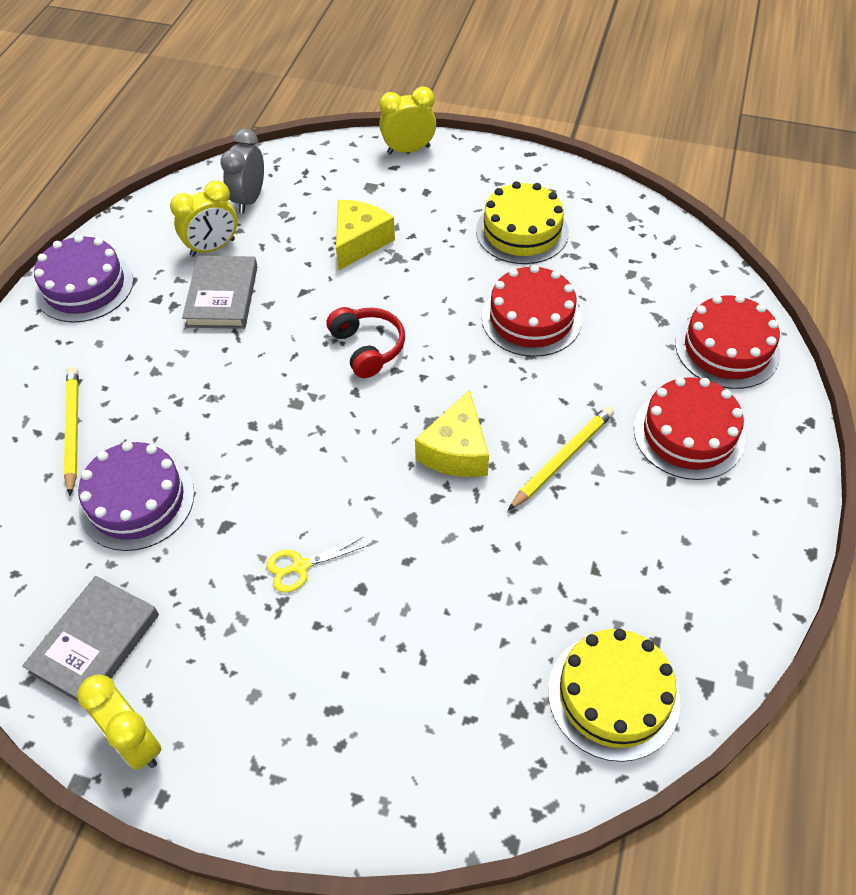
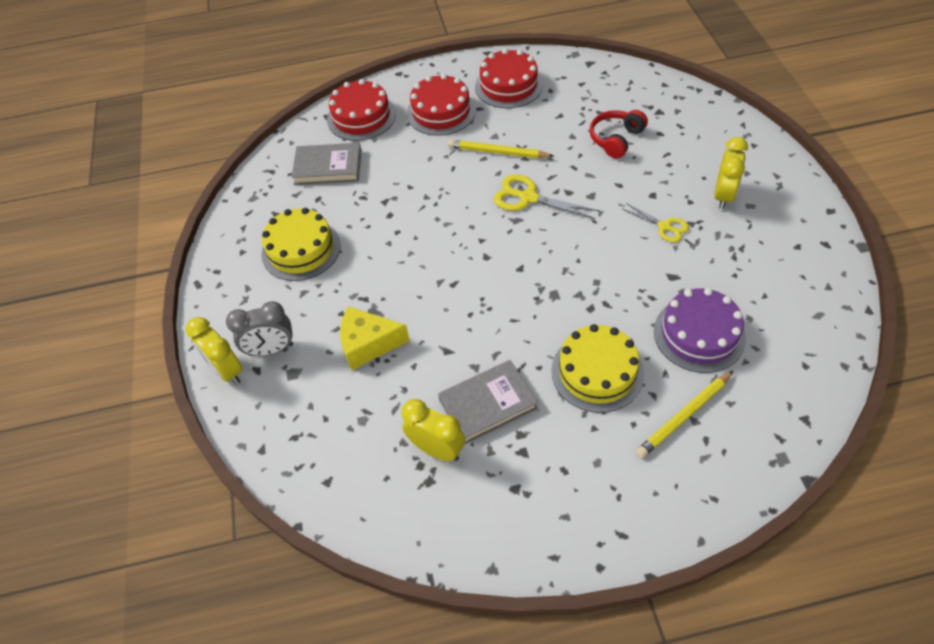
camera: 115 degrees left, 0 degrees up
(84, 286) = (548, 525): purple cake -> none
(95, 643) = (797, 290): grey book -> grey book (328, 167)
(136, 742) = (821, 237): yellow clock -> yellow clock (723, 196)
(249, 200) = (358, 460): grey clock -> grey clock (271, 350)
(367, 348) = (477, 281): red headphones -> red headphones (616, 139)
(456, 451) = (528, 198): yellow cheese -> yellow scissors
(531, 318) = (391, 209): red cake -> red cake (508, 86)
(613, 695) = (622, 87): yellow cake -> yellow cake (597, 372)

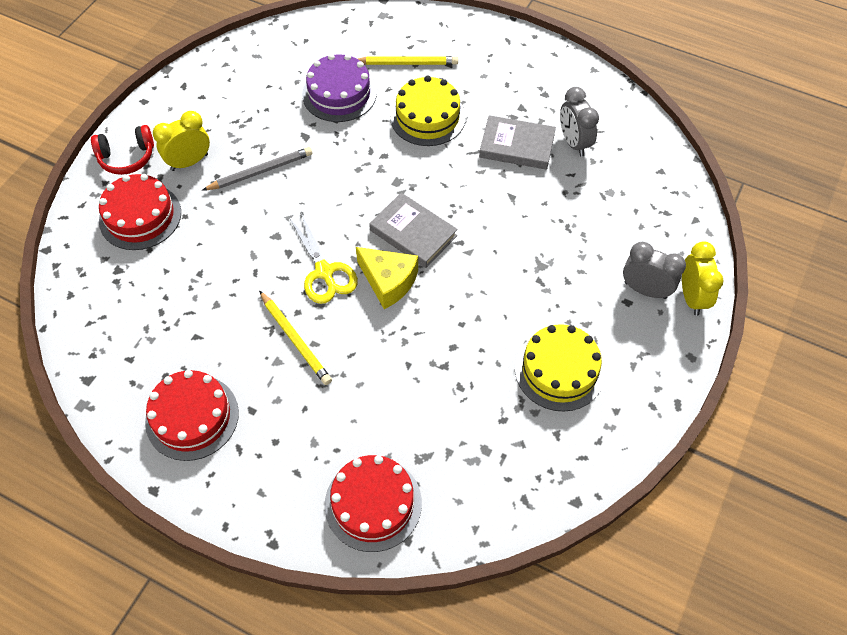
camera: 145 degrees left, 5 degrees up
(328, 167) = (463, 455): grey book -> grey book (413, 233)
(368, 344) = (565, 241): yellow cheese -> yellow cheese (388, 281)
(437, 449) = (574, 143): yellow clock -> grey clock
(441, 112) = (290, 438): red cake -> red cake (140, 216)
(616, 139) = (188, 271): red headphones -> red headphones (127, 157)
(664, 226) = (260, 171): yellow scissors -> grey pencil

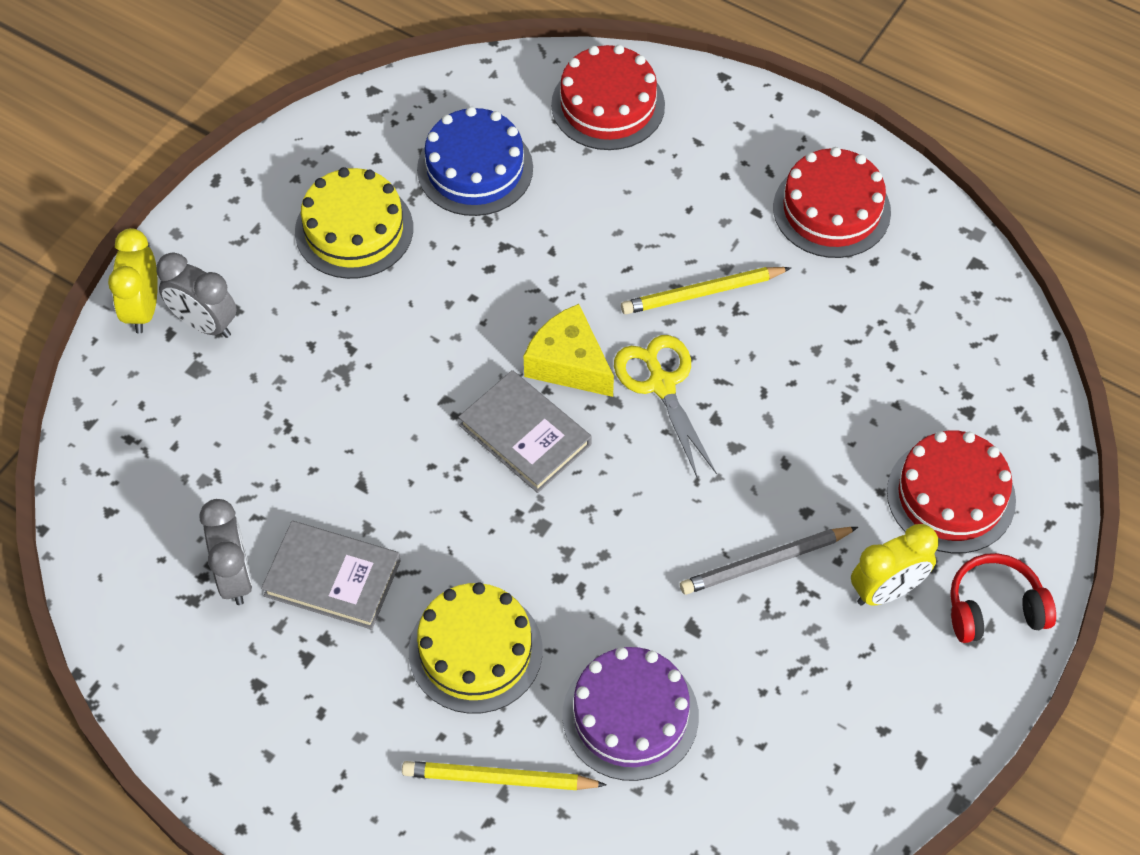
camera: 175 degrees left, 0 degrees up
(295, 340) = (702, 293): yellow pencil -> yellow pencil turned 75 degrees counterclockwise
(476, 431) = (475, 169): none -> blue cake

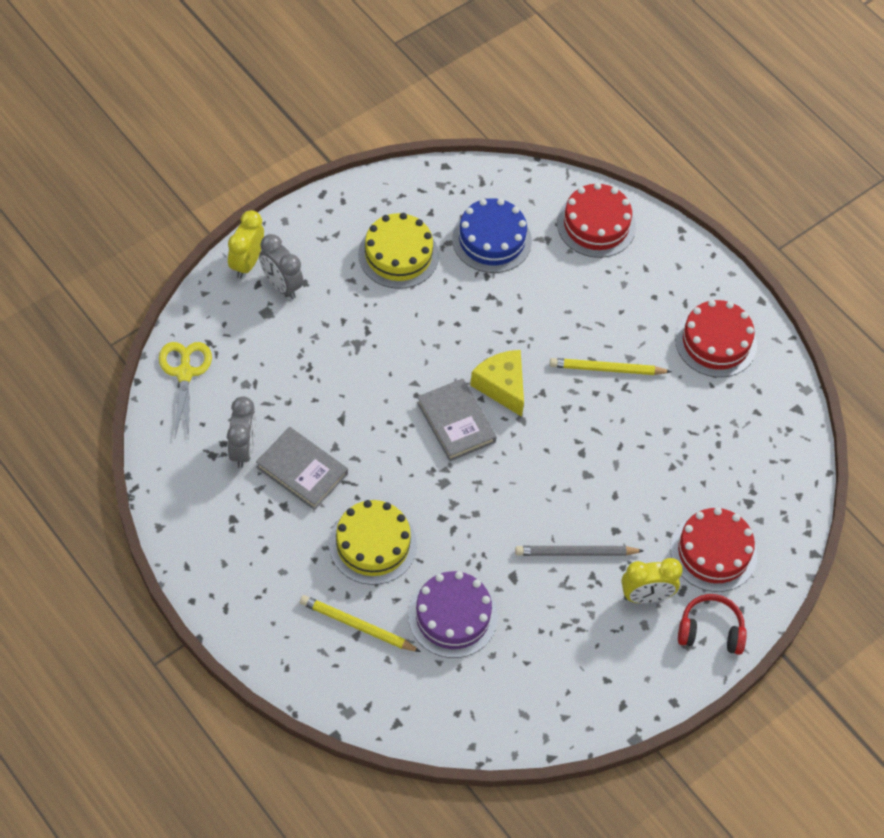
camera: 15 degrees right, 0 degrees up
(661, 384) = (556, 419): yellow scissors -> yellow scissors (184, 373)

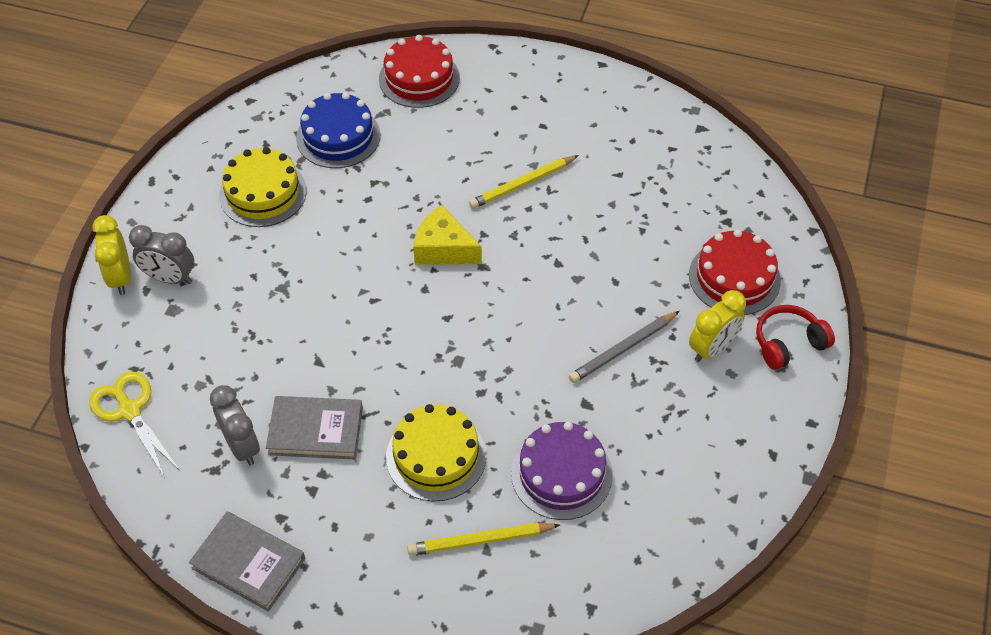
camera: 30 degrees left, 5 degrees down
(456, 422) = (427, 302): grey book -> grey book (248, 563)
(716, 342) = (593, 114): red cake -> none

